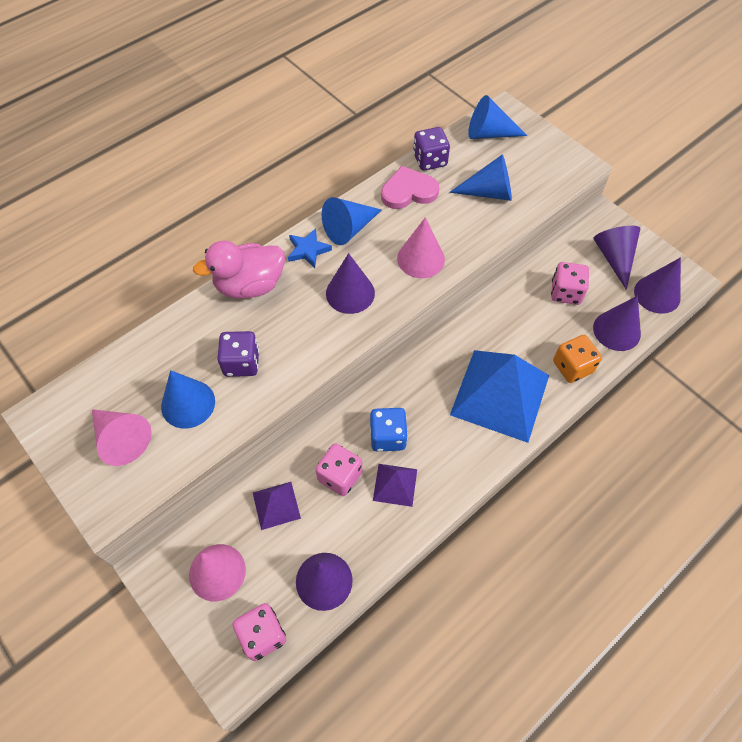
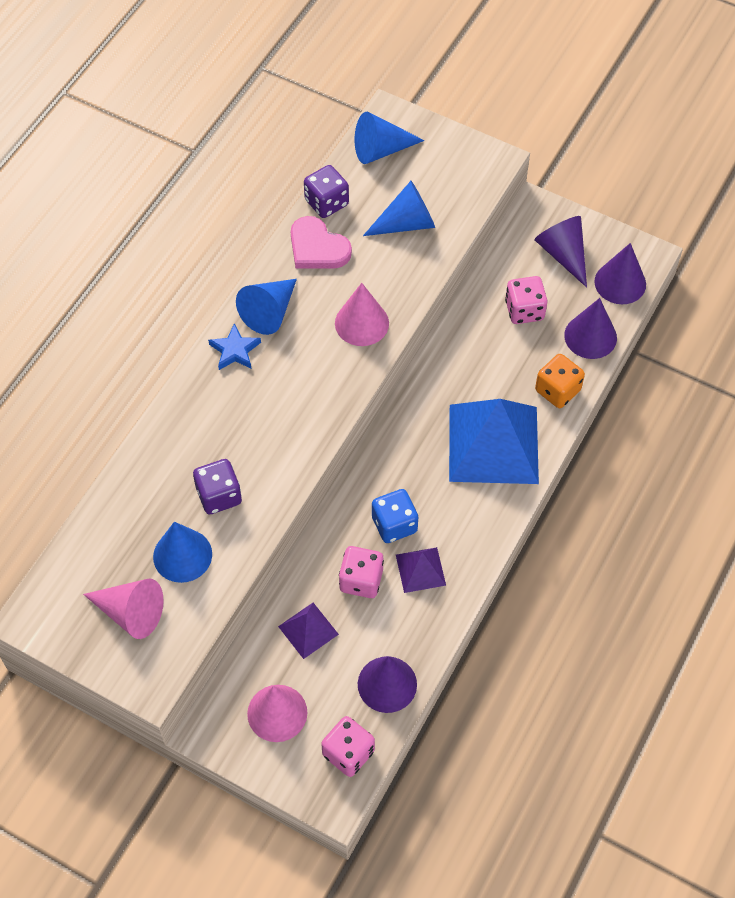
camera: 20 degrees left, 0 degrees up
(250, 285) = (188, 410): pink duck -> none
(350, 293) = (301, 384): purple cone -> none
(408, 191) = (317, 248): pink heart -> pink heart turned 105 degrees counterclockwise

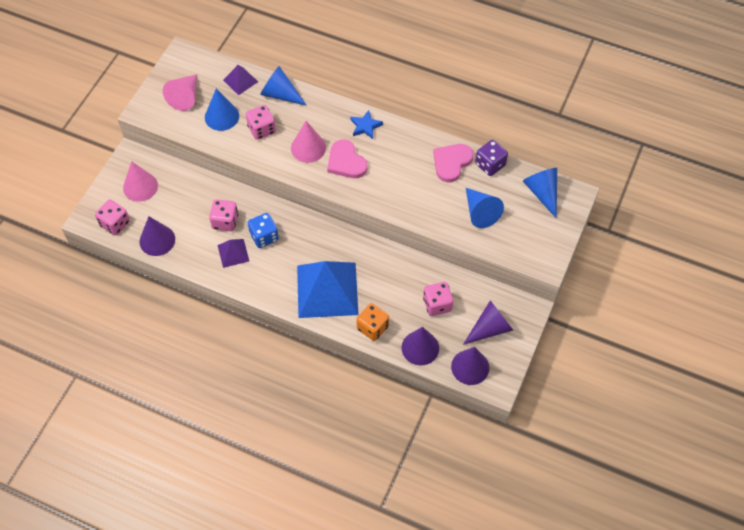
camera: 85 degrees right, 0 degrees up
(219, 496) = (261, 129): purple dice -> pink dice
(270, 312) = (397, 141): blue cone -> blue cone (280, 94)
(299, 381) = (346, 162): none -> pink heart
(308, 630) = (192, 197): purple pyramid -> purple pyramid (240, 81)
(361, 323) = (394, 192): pink cone -> pink cone (308, 148)

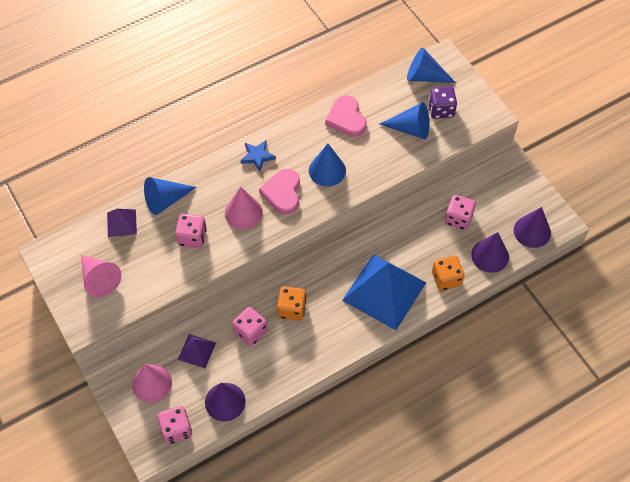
camera: 55 degrees left, 0 degrees up
(222, 116) = (149, 261): blue cone -> blue cone (327, 170)
(233, 253) = (289, 344): purple pyramid -> purple pyramid (197, 351)
(264, 236) = (292, 309): blue dice -> orange dice
(346, 162) = (282, 193): pink heart -> pink heart turned 90 degrees clockwise
(490, 165) = (370, 93): purple dice -> purple dice (441, 110)
(490, 328) = (506, 196): purple cone -> none

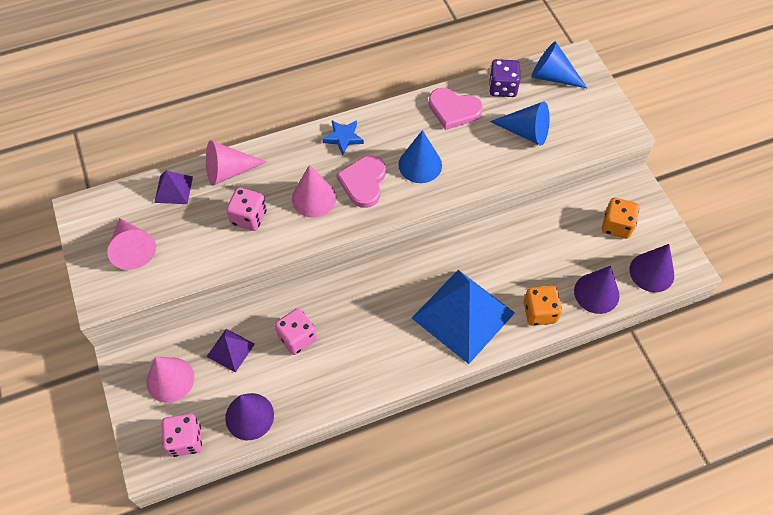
camera: 10 degrees right, 0 degrees up
(166, 200) = (229, 171): blue cone -> pink cone
(292, 309) = (350, 319): orange dice -> orange dice (616, 226)
(346, 118) = (453, 110): pink heart -> pink heart turned 60 degrees counterclockwise
(441, 110) = (565, 116): purple dice -> purple dice (502, 88)
(458, 219) = (565, 244): pink dice -> none

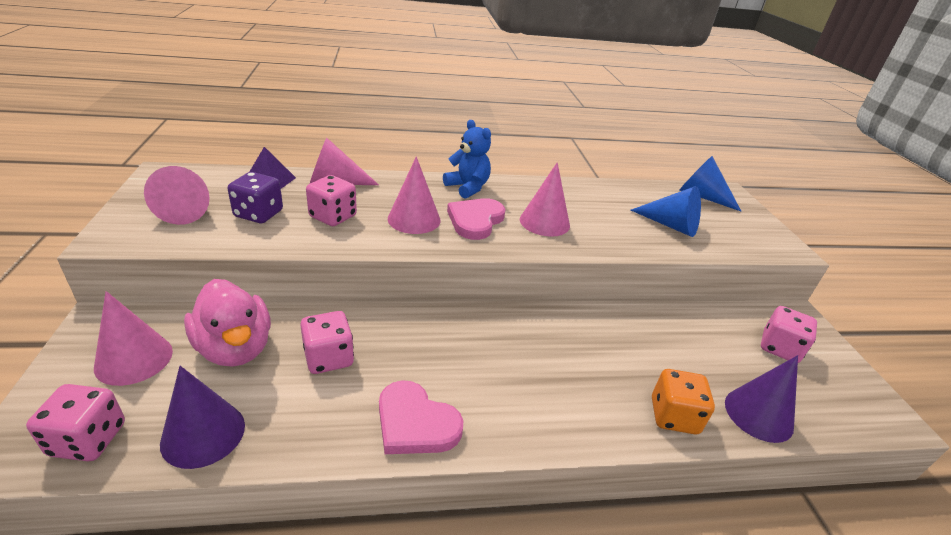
camera: 10 degrees right, 25 degrees down
(230, 350) = (235, 348): purple pyramid -> pink duck
(343, 138) = (467, 187): blue star -> blue teddy bear
(420, 165) = (544, 222): blue cone -> pink cone
(453, 110) = (591, 195): pink heart -> pink heart (415, 423)
(463, 315) = (563, 391): blue pyramid -> none
(502, 88) = (647, 192): purple dice -> purple dice (258, 214)
(616, 226) = (779, 348): orange dice -> pink dice
(651, 272) = (838, 410): purple cone -> none

